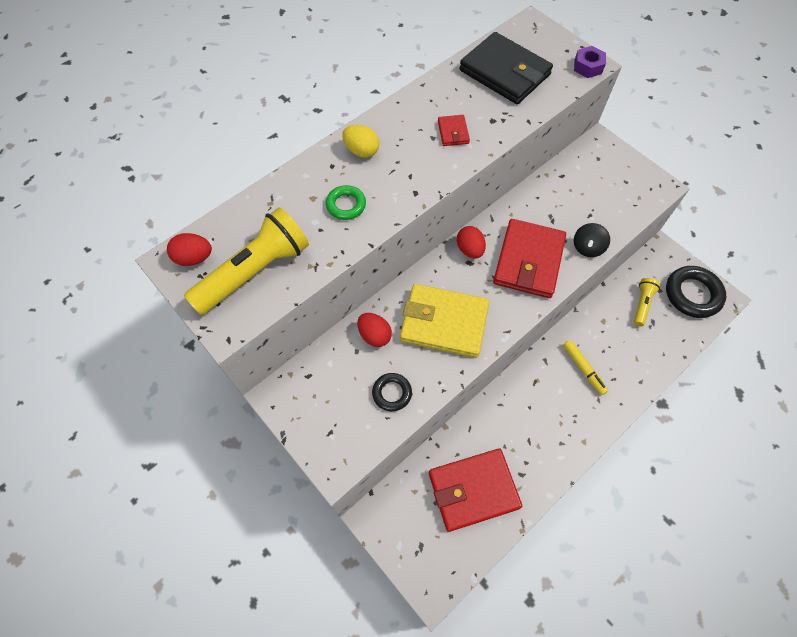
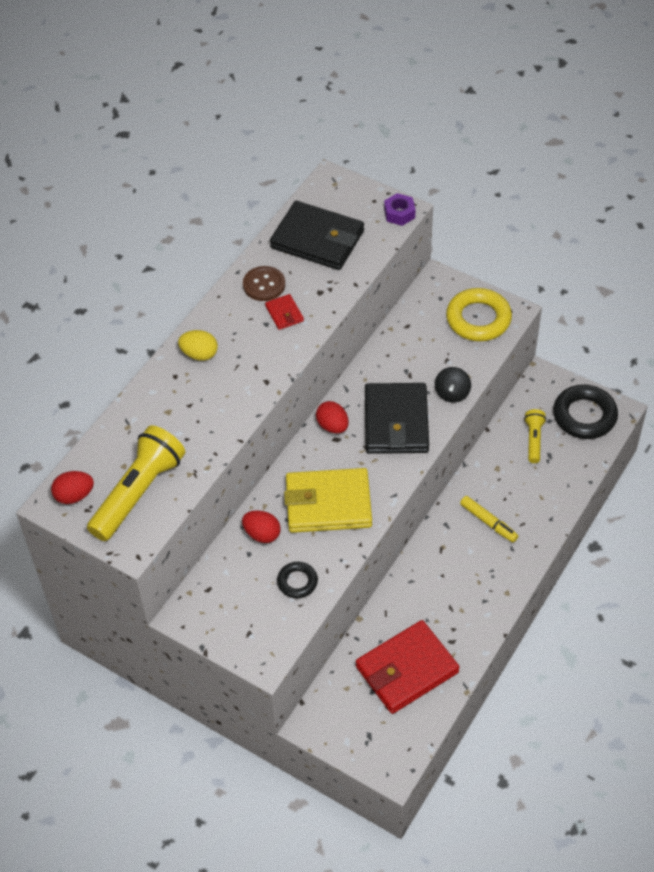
camera: 15 degrees left, 10 degrees down
(346, 205) = (203, 410): green ring -> none
(442, 101) = (264, 285): none -> brown button
(528, 261) = (396, 422): red wallet -> black wallet
(628, 185) = (478, 319): none -> yellow ring

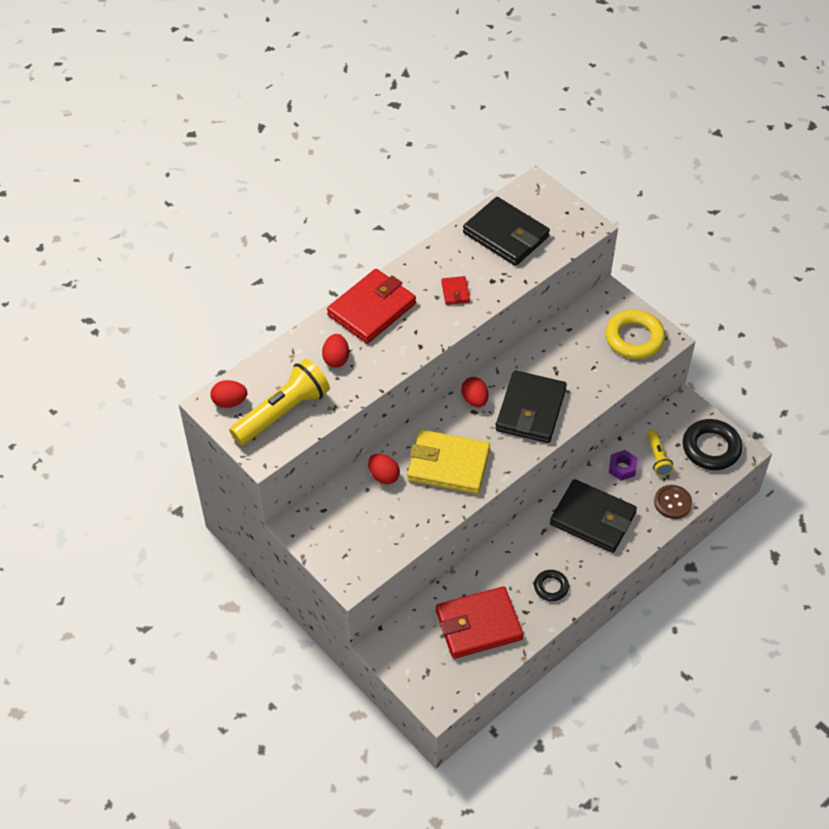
camera: 15 degrees right, 0 degrees up
(178, 418) = (336, 359): none -> red egg
(199, 354) = (372, 309): yellow egg -> red wallet
(264, 285) = (446, 263): brown button -> brown button (672, 502)
(297, 582) = (400, 524): black ring -> black ring (551, 587)
(399, 213) = (585, 228): purple nut -> purple nut (622, 468)
(452, 393) = (588, 397): black spinning top -> none
(488, 522) = (592, 519): yellow marker -> black wallet
(533, 440) = (657, 458): yellow flashlight -> yellow flashlight turned 150 degrees clockwise

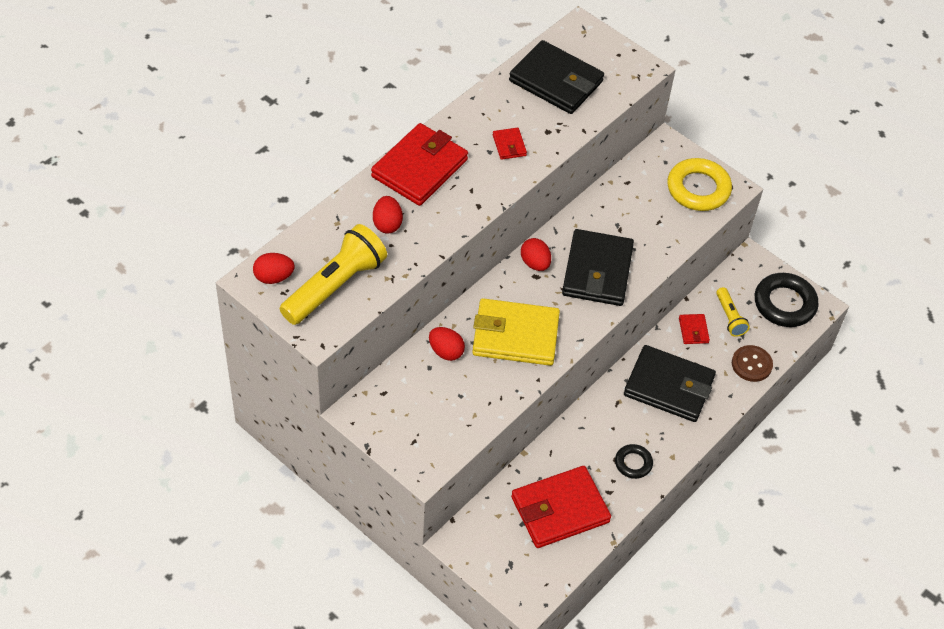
camera: 10 degrees left, 0 degrees up
(622, 468) = (693, 330): purple nut -> red wallet

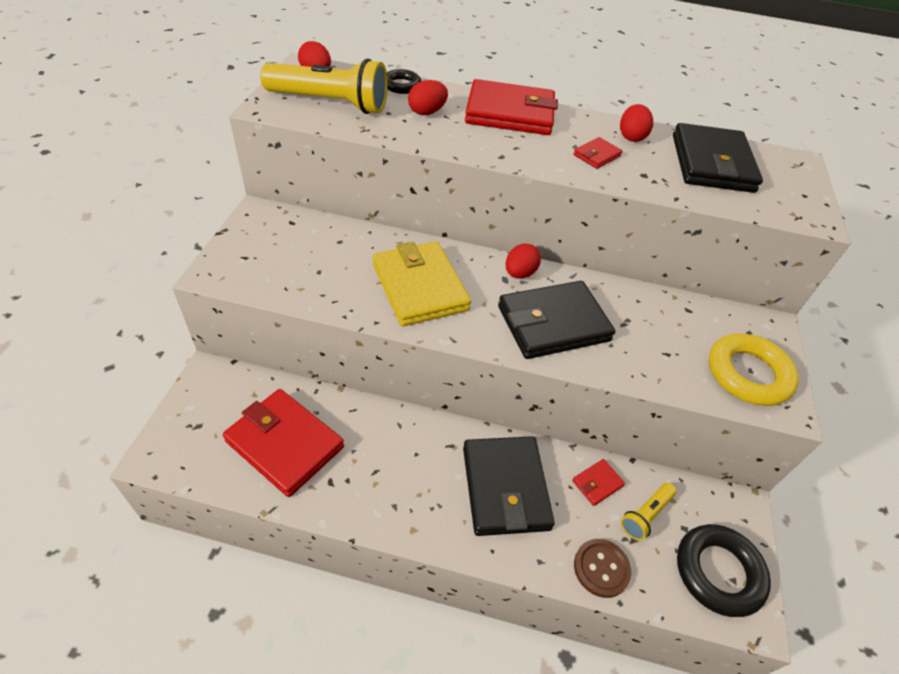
camera: 60 degrees right, 5 degrees down
(446, 351) = (365, 246): red egg -> red egg (631, 137)
(633, 463) = (381, 491): black ring -> black ring (401, 85)

